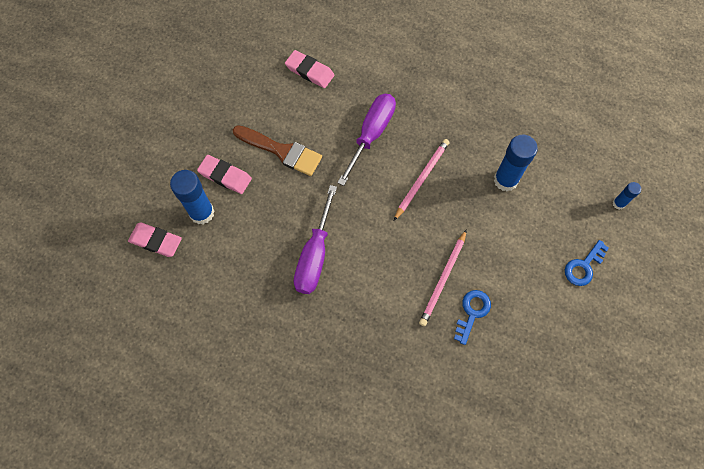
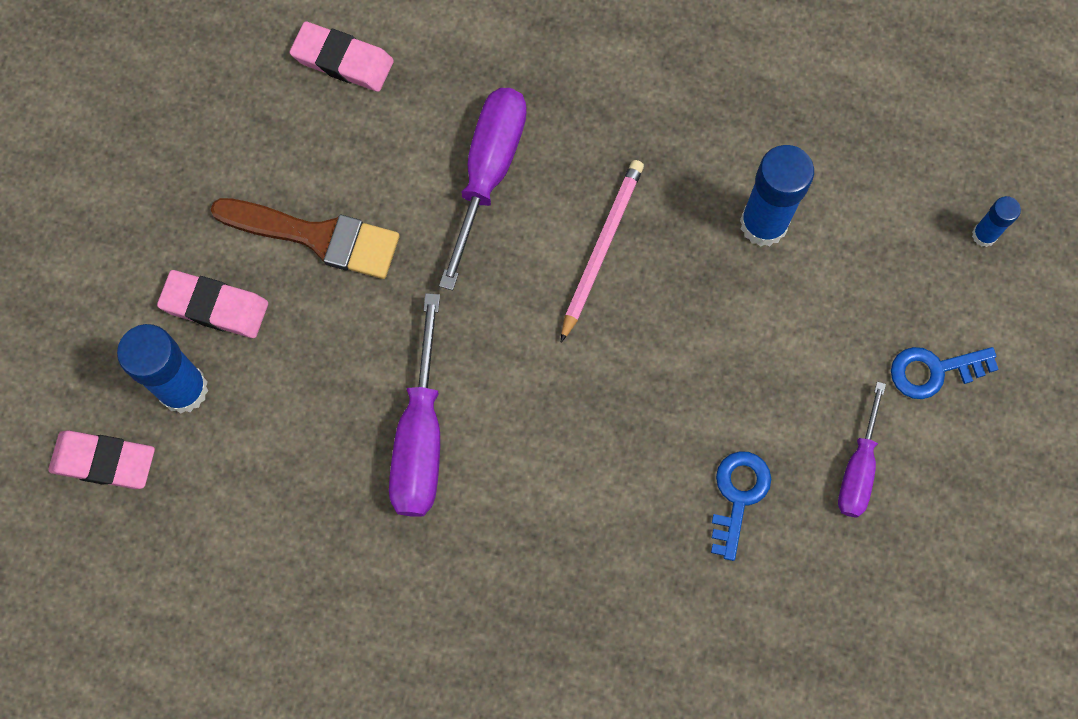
camera: 10 degrees left, 5 degrees up
(443, 279) = (674, 441): pink pencil -> none
(537, 309) = (858, 468): none -> purple screwdriver
(583, 266) = (933, 371): blue key -> blue key turned 45 degrees clockwise

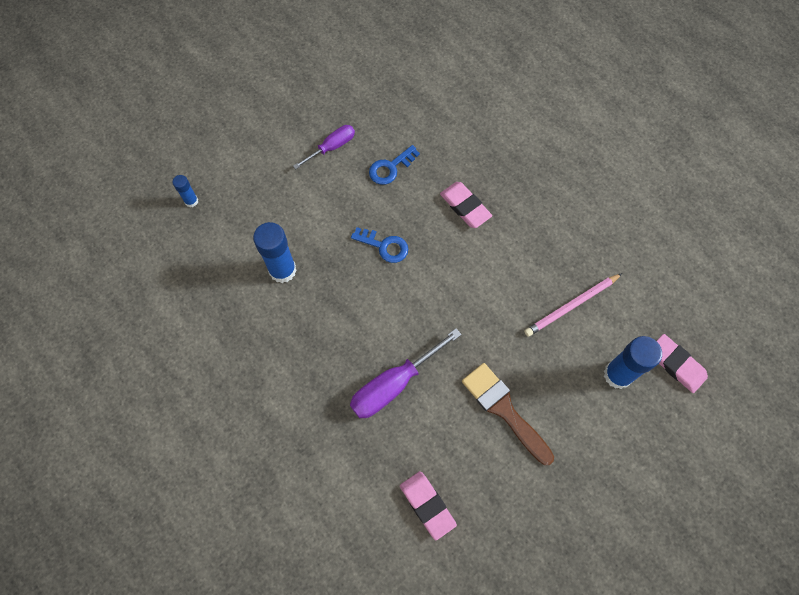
camera: 145 degrees left, 5 degrees down
(215, 306) = (579, 407): pink eraser -> pink eraser (465, 207)
(420, 436) = (513, 279): purple screwdriver -> none
(601, 248) = (367, 309): pink pencil -> pink pencil (571, 306)
(933, 371) = (266, 163): blue key -> blue key (384, 246)

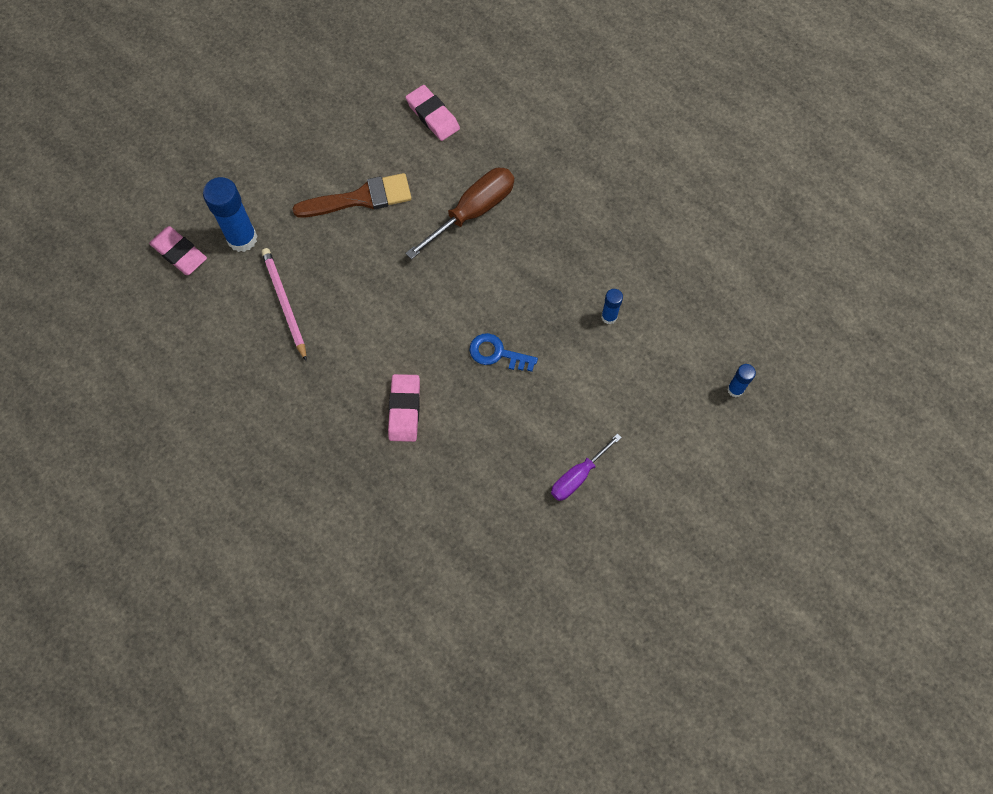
camera: 175 degrees right, 0 degrees up
(282, 270) = (609, 317): blue glue stick -> blue glue stick, size x0.52
(390, 168) = (500, 453): blue key -> none
(393, 384) = (473, 212): purple screwdriver -> brown screwdriver
(465, 207) = (404, 409): pink eraser -> pink eraser turned 45 degrees clockwise
(504, 409) = (361, 198): brown brush -> brown brush turned 60 degrees counterclockwise
(571, 306) = (284, 303): pink pencil -> pink pencil turned 75 degrees counterclockwise

